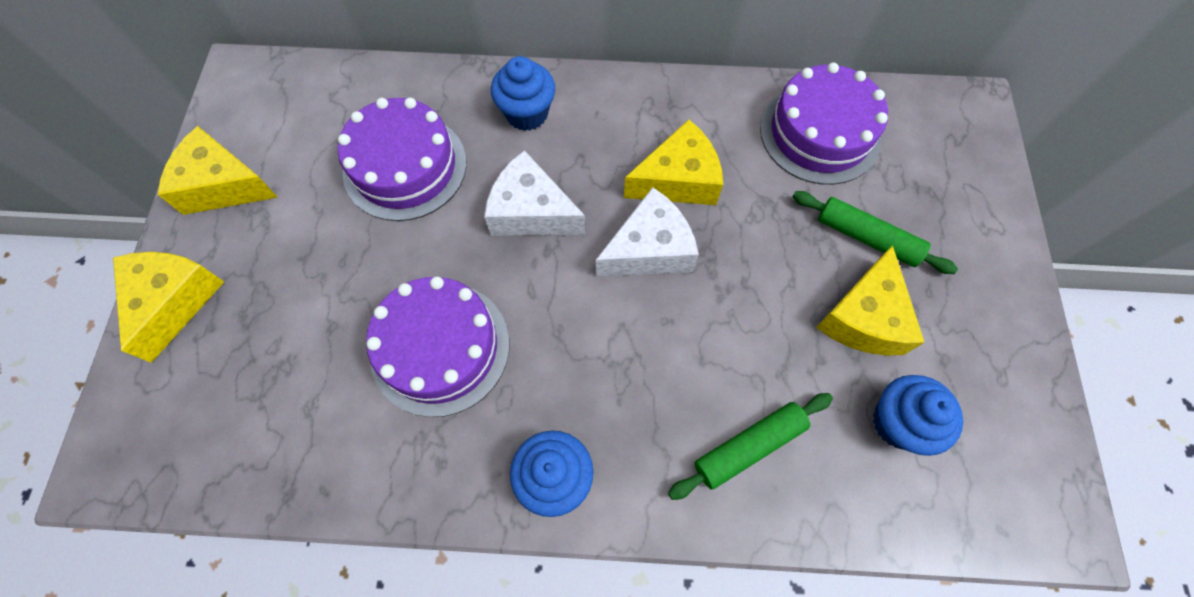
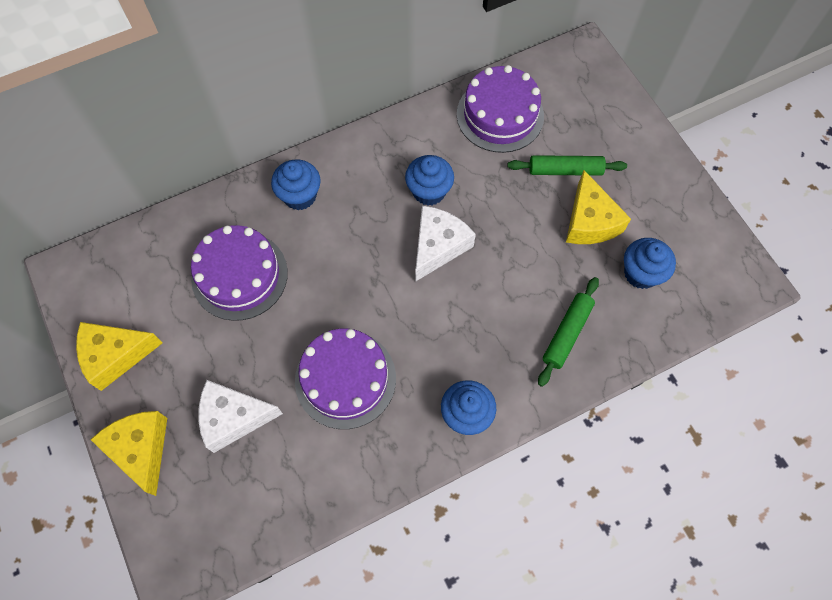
camera: 30 degrees left, 0 degrees up
(531, 212) = (347, 261): white cheese -> white cheese (233, 418)
(678, 180) = (429, 191): yellow cheese -> blue cupcake

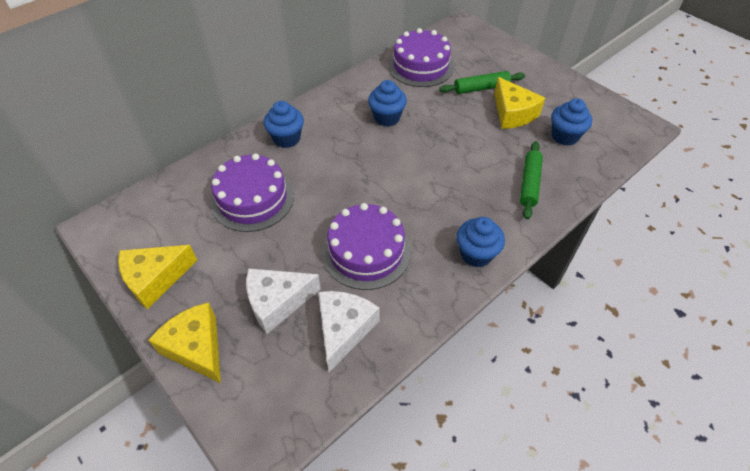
camera: 15 degrees left, 15 degrees down
(438, 246) = (407, 149): white cheese -> white cheese (344, 329)

